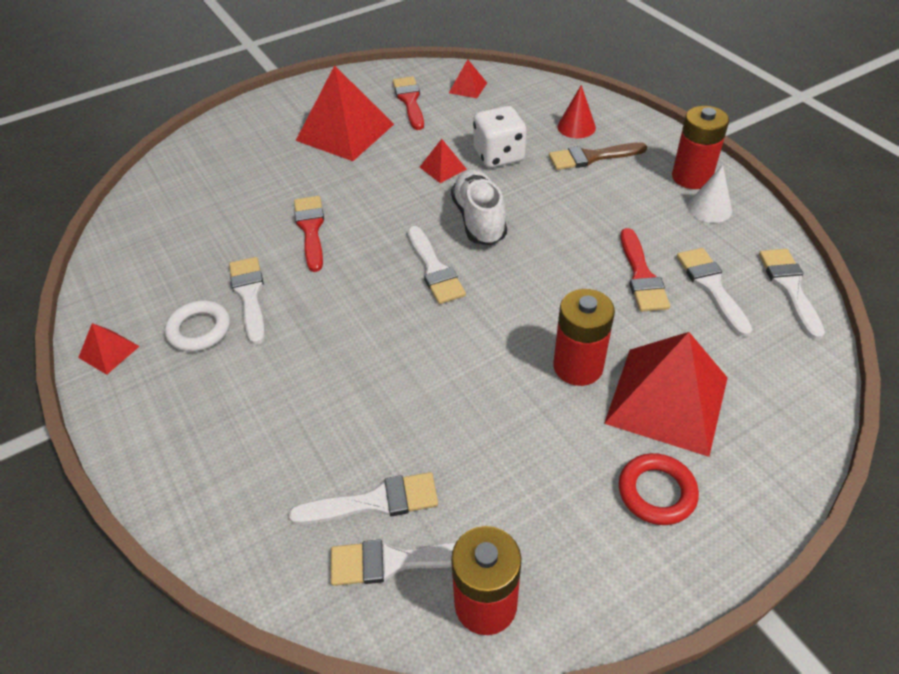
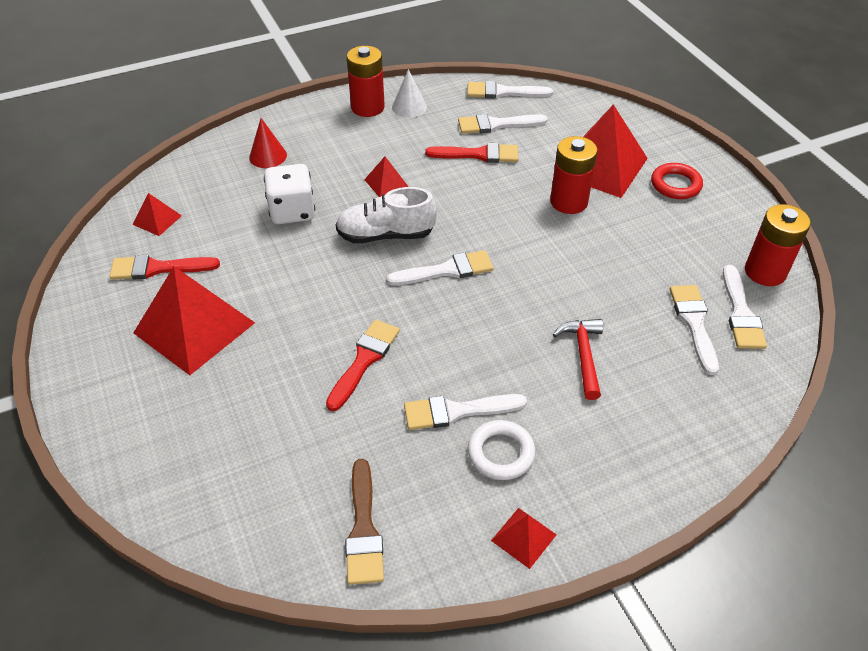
camera: 85 degrees left, 0 degrees up
(311, 229) = (364, 360): red brush -> red brush turned 120 degrees clockwise
(319, 388) = (583, 355): none -> red hammer
(443, 168) = (296, 252): red pyramid -> red pyramid (386, 183)
(591, 157) = (319, 154): brown brush -> brown brush (363, 529)

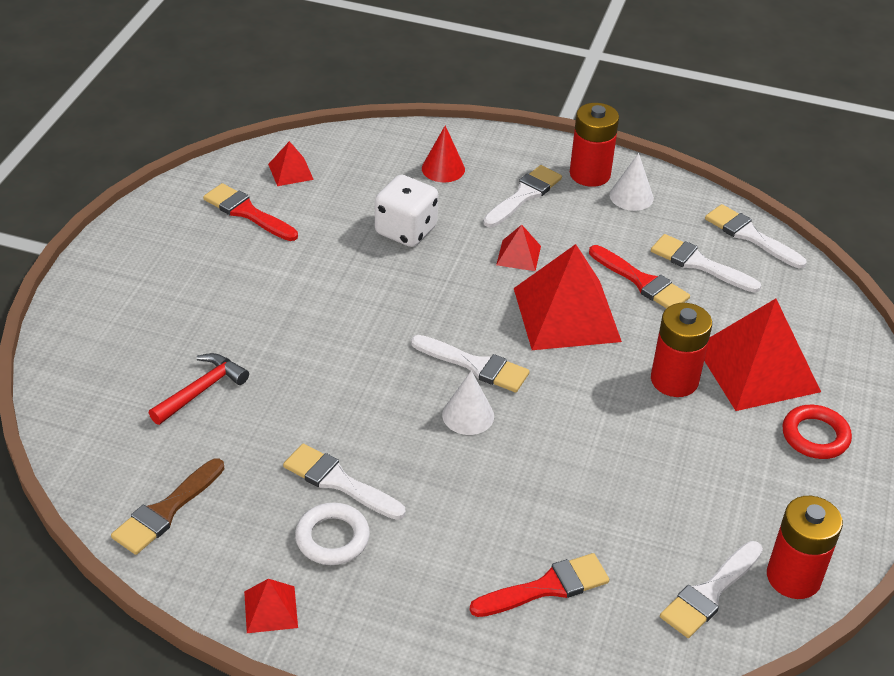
camera: 40 degrees right, 5 degrees down
(194, 328) = (220, 277): red pyramid -> red pyramid (566, 314)
(364, 360) = (315, 391): red brush -> red brush (547, 587)
(386, 235) = (460, 301): white shoe -> none
(482, 305) = (468, 415): none -> white cone
(583, 355) = (503, 517): red hammer -> red hammer (201, 390)
(694, 323) = (648, 567): white brush -> white brush (524, 195)

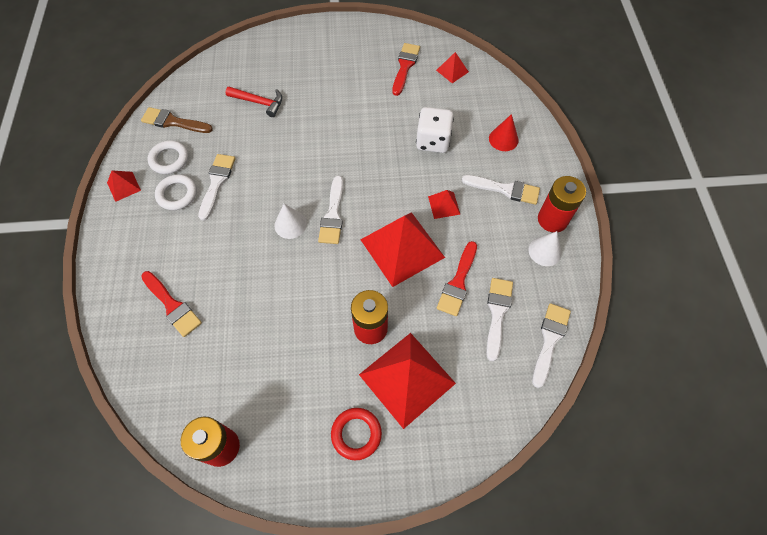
camera: 70 degrees right, 20 degrees up
(250, 533) = (169, 159): none -> white ring
(710, 593) = (193, 397): white brush -> none

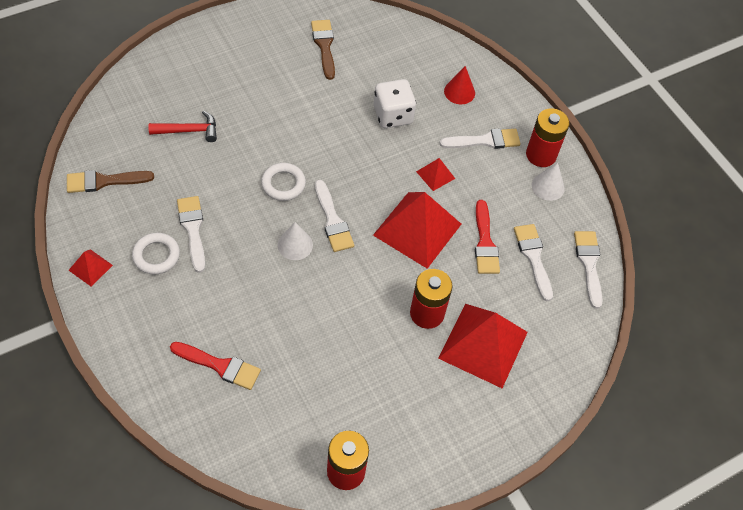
camera: 30 degrees left, 5 degrees down
(169, 159) = (125, 222): white ring -> white ring (283, 184)
(356, 434) = (463, 409): red ring -> none
(405, 66) = (324, 46): red brush -> brown brush
(452, 71) = (375, 37): red pyramid -> none

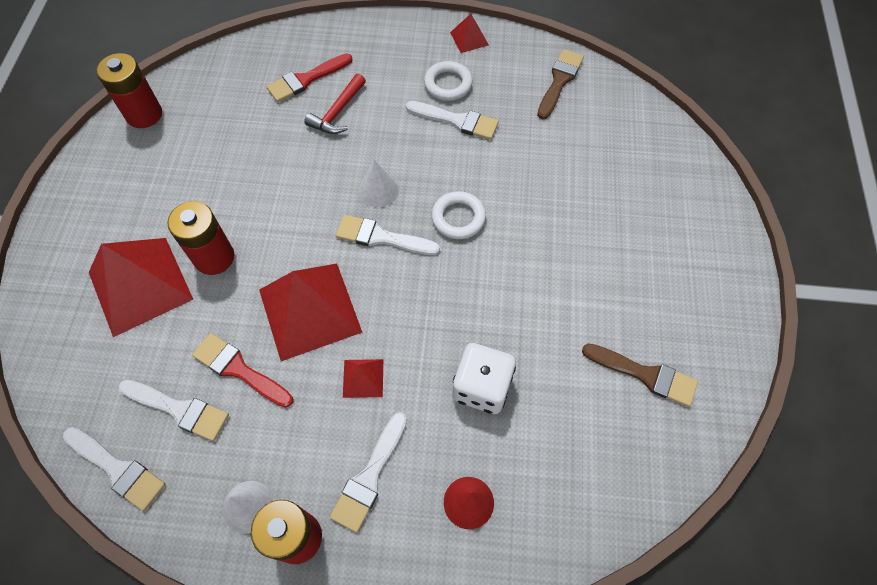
camera: 130 degrees right, 5 degrees up
(189, 131) = (583, 170): red hammer -> red hammer (338, 112)

